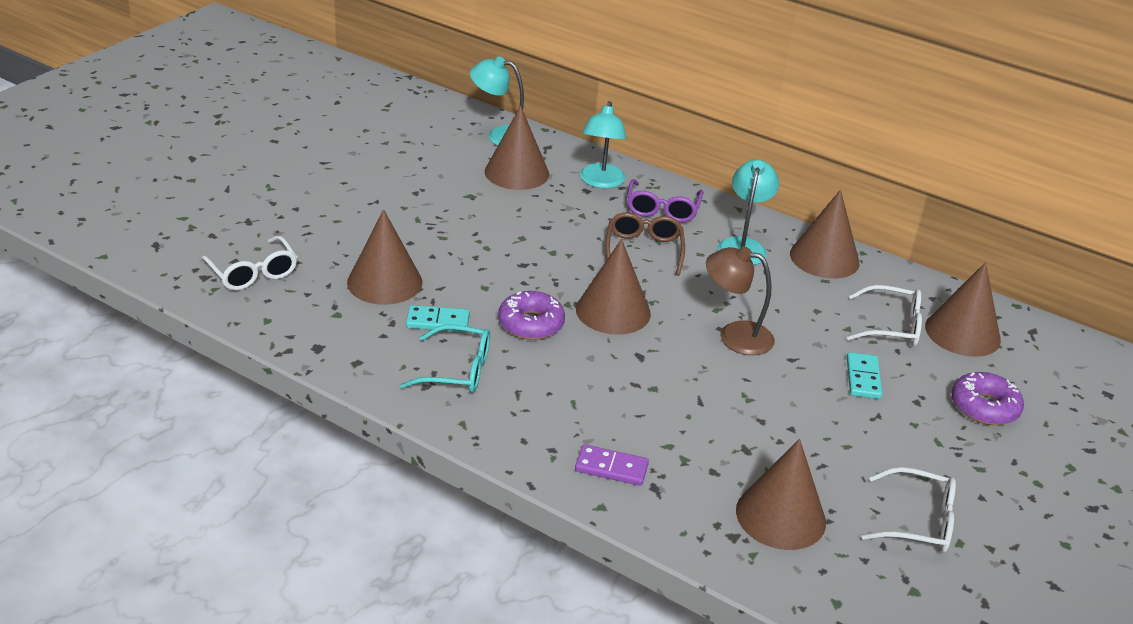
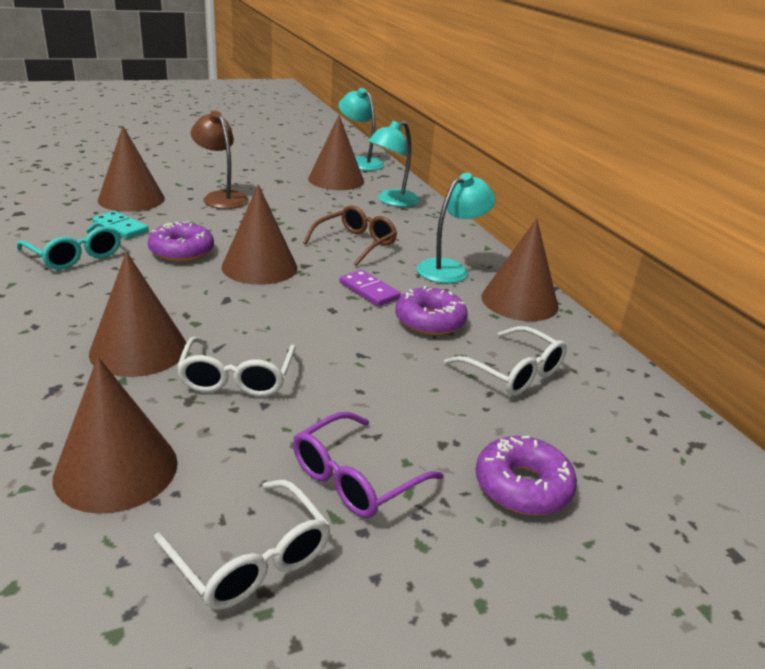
camera: 35 degrees right, 5 degrees down
(253, 273) = (64, 171): white glasses -> white glasses (237, 378)
(611, 468) = (51, 358): purple domino -> purple domino (369, 291)
(662, 209) = (415, 228): purple glasses -> purple glasses (355, 478)
(734, 336) = (335, 318): brown lamp -> brown lamp (221, 197)
(794, 307) = (430, 321): none -> purple donut
(863, 378) = (411, 398): turquoise domino -> none
(962, 333) = (594, 409): brown cone -> brown cone (138, 349)

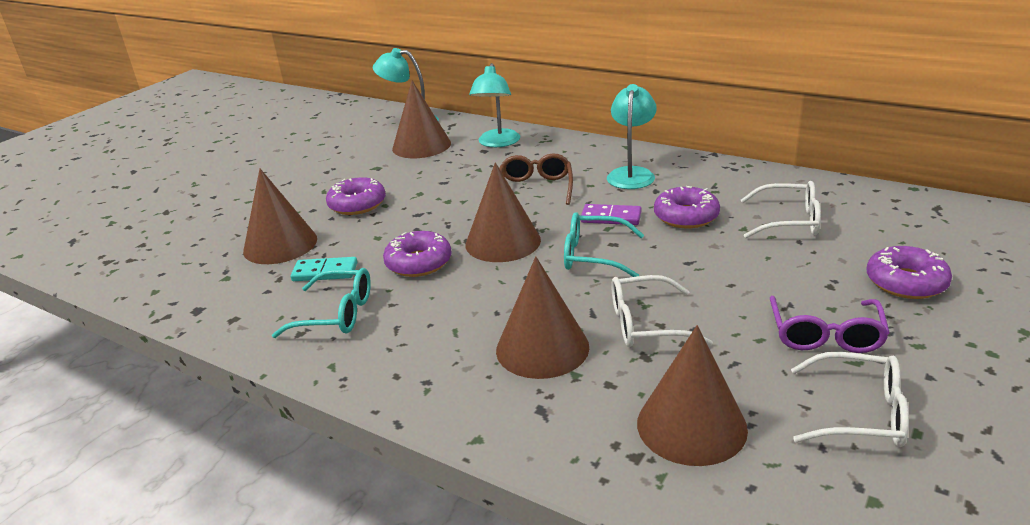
camera: 30 degrees left, 0 degrees up
(221, 197) = (357, 204): brown lamp -> purple donut
(237, 378) = (646, 324): white glasses -> white glasses turned 120 degrees clockwise
(301, 309) = (593, 255): none -> turquoise glasses
(519, 301) = (711, 173): brown cone -> none

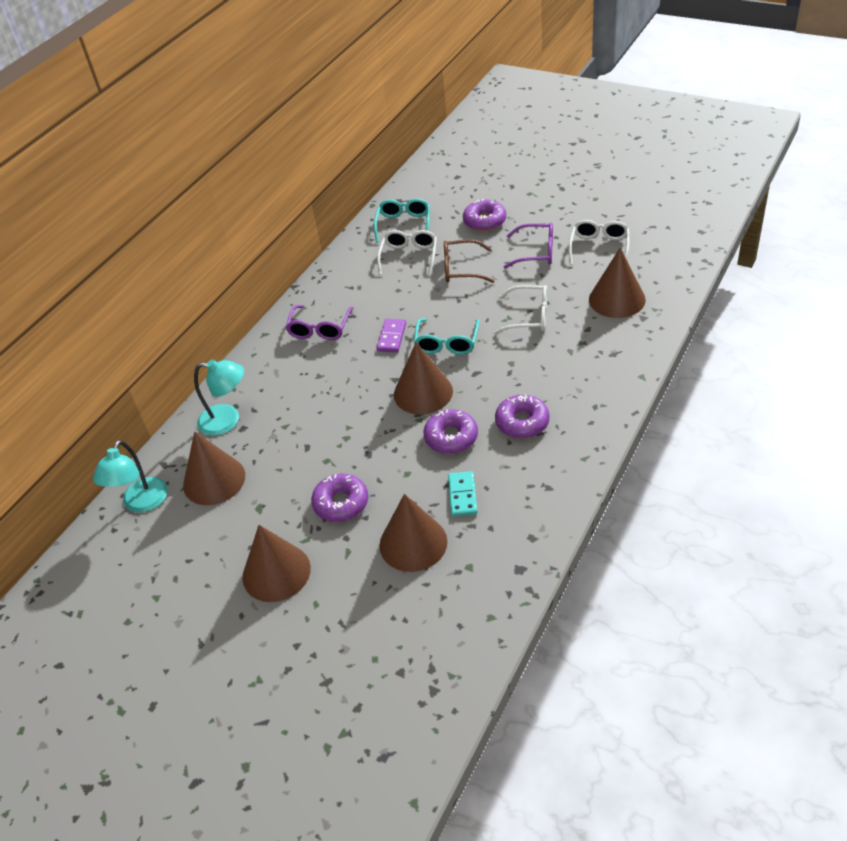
camera: 90 degrees left, 15 degrees up
(336, 314) = (523, 471): turquoise glasses -> turquoise glasses (404, 224)
(535, 188) = (333, 383): brown glasses -> brown glasses (461, 269)
(542, 348) = (556, 358): brown cone -> brown cone (276, 572)
(631, 174) = (319, 329): turquoise lamp -> purple glasses
(646, 324) = (529, 317): white glasses -> white glasses turned 75 degrees counterclockwise
(686, 216) = (396, 300): purple donut -> purple donut (522, 422)

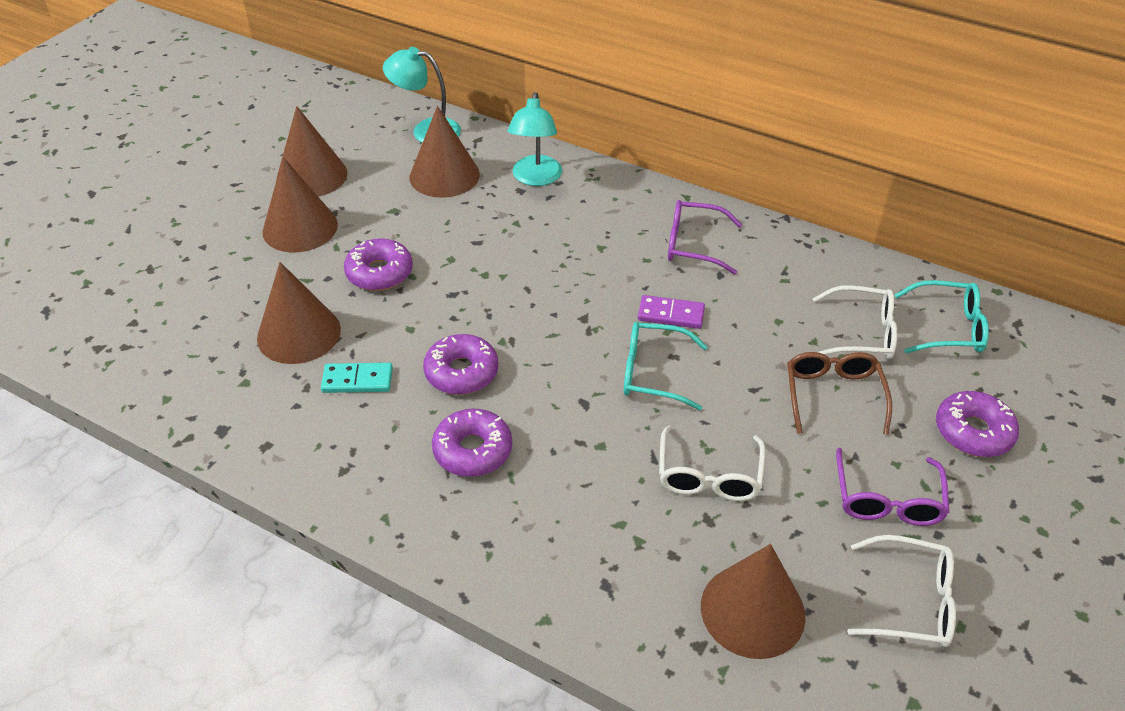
camera: 85 degrees right, 0 degrees up
(423, 392) = (553, 345): brown cone -> brown cone (312, 176)

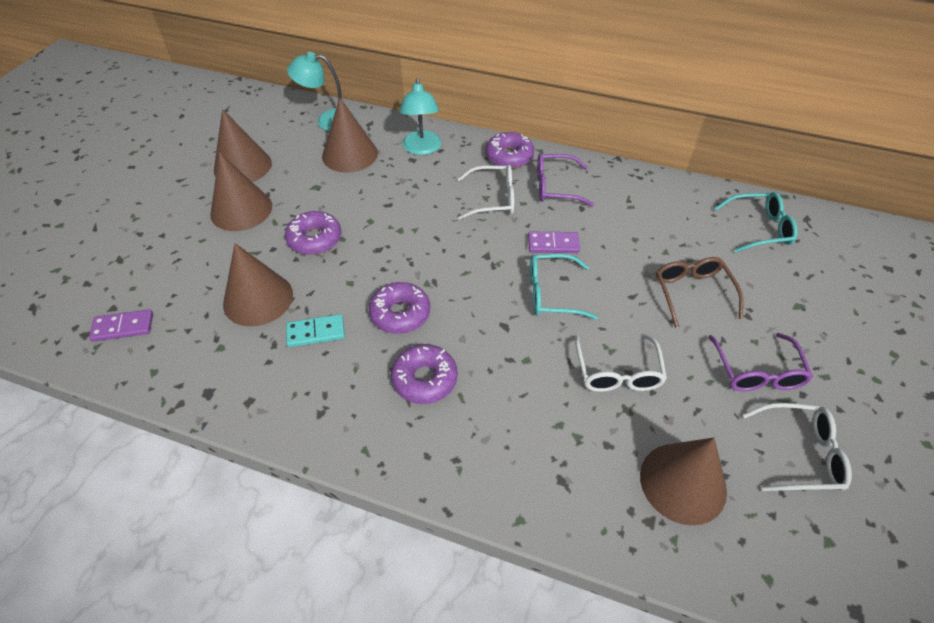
camera: 10 degrees left, 5 degrees up
(141, 345) = (123, 327): none -> purple domino
(862, 333) = (699, 241): white glasses -> white glasses (493, 199)
(973, 432) = (802, 307): purple donut -> purple donut (509, 156)

